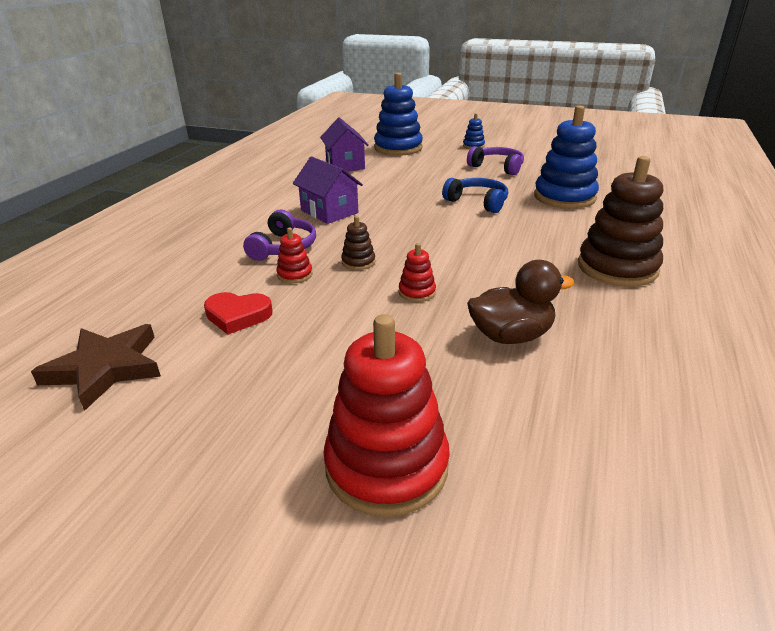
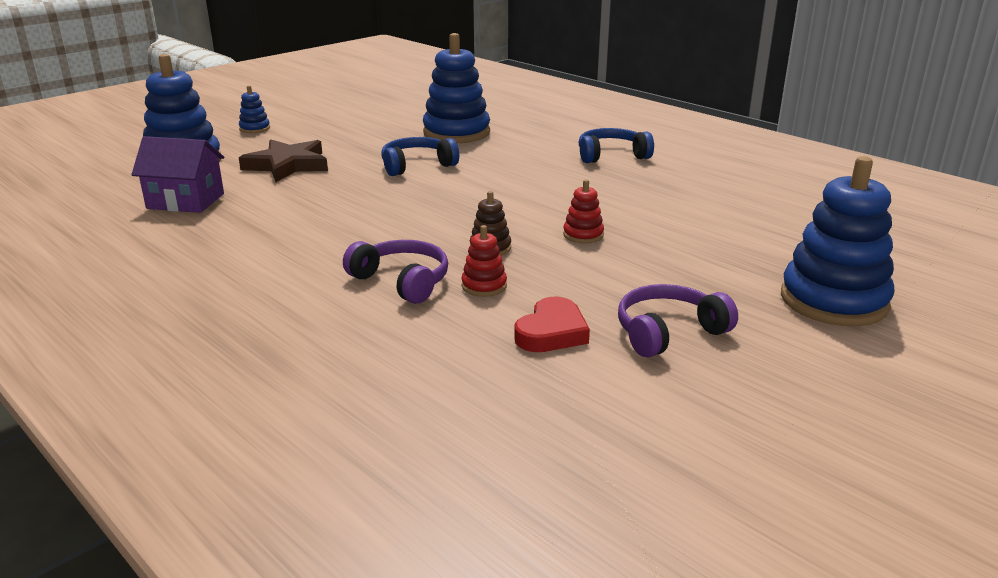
camera: 65 degrees left, 5 degrees down
(105, 368) = (609, 431): brown star -> brown star (287, 165)
(329, 211) = (332, 238): purple house -> none
(386, 466) = (833, 300): red stacking toy -> blue stacking toy
(497, 167) = (339, 136): purple headphones -> purple headphones (668, 332)
(511, 336) = (686, 217): brown duck -> none
(617, 268) = (611, 155): brown stacking toy -> blue headphones

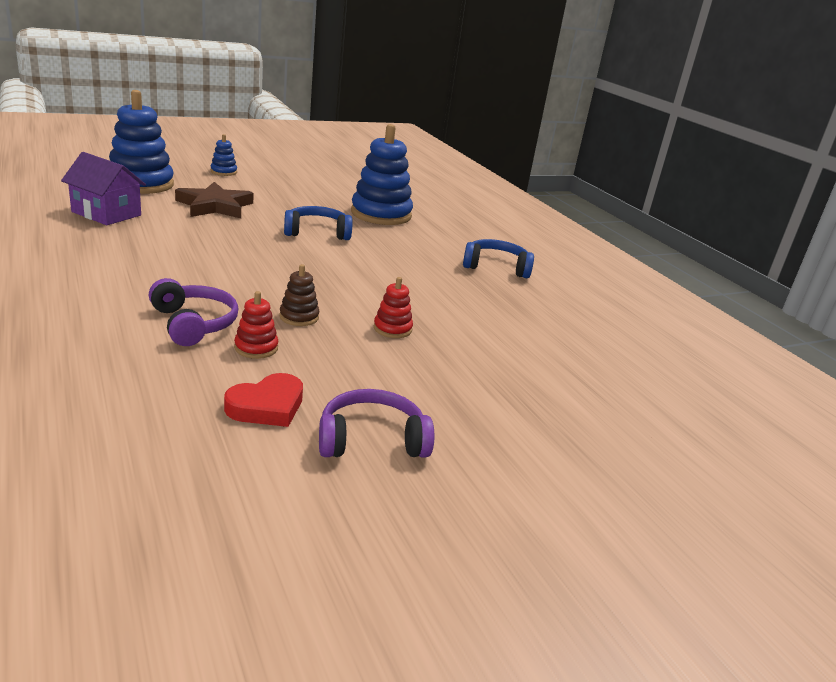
camera: 15 degrees right, 0 degrees up
(833, 300) = (567, 461): blue stacking toy -> none

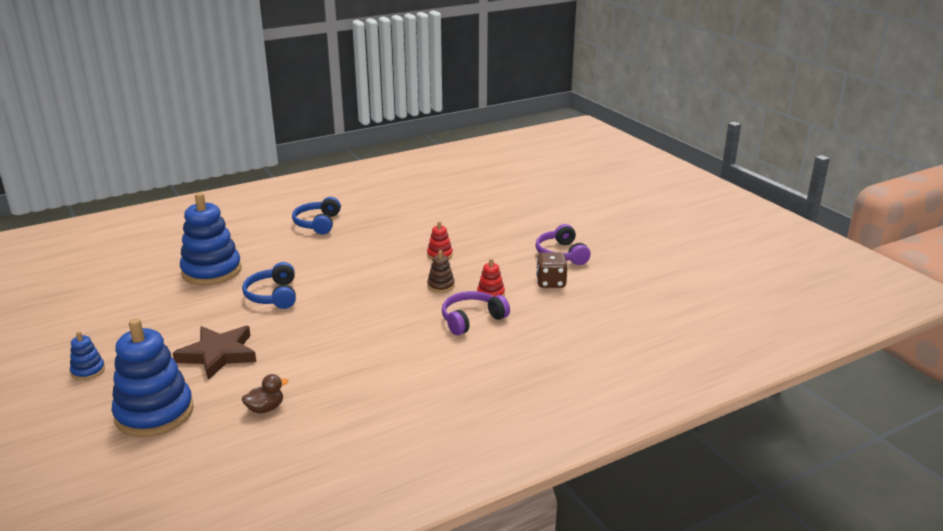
camera: 90 degrees left, 0 degrees up
(106, 213) = (265, 408): purple house -> brown duck
(267, 406) = (551, 283): red heart -> brown dice

